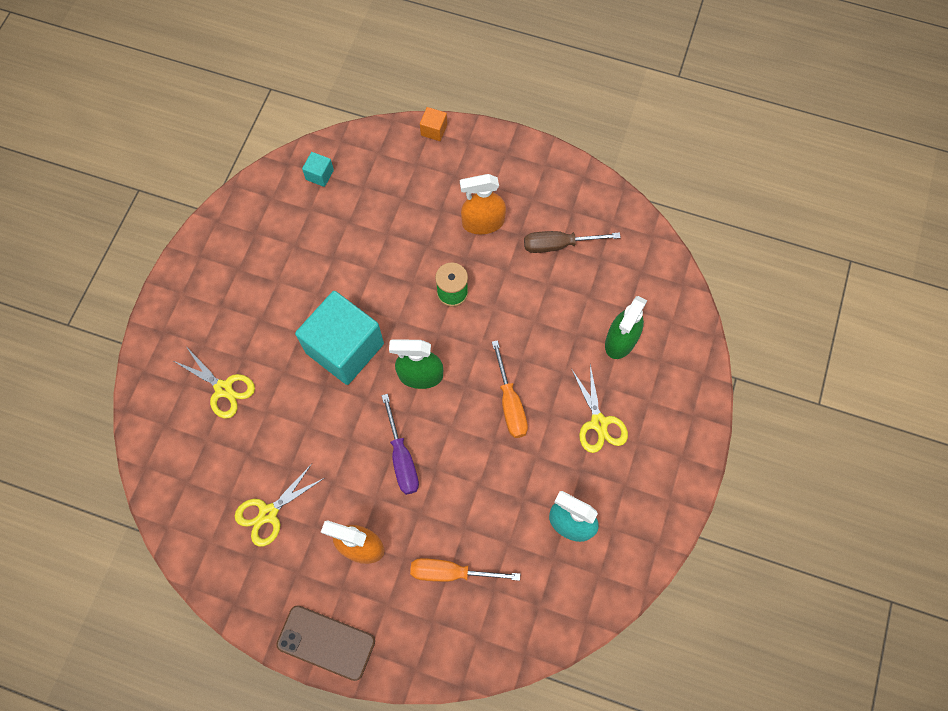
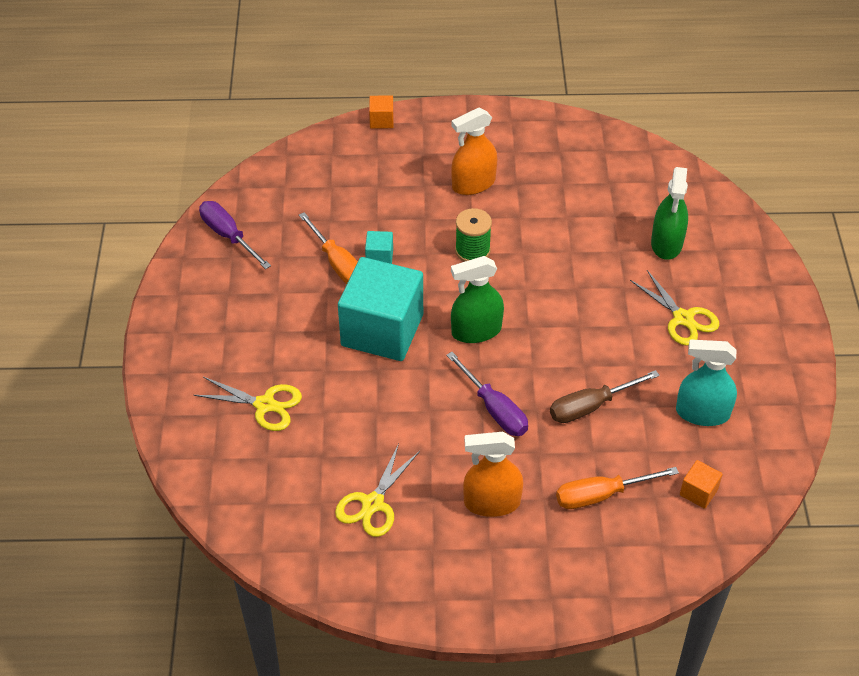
camera: 20 degrees left, 20 degrees down
(260, 211) = (228, 236): none -> purple screwdriver
(319, 175) = (278, 188): turquoise cube -> turquoise cube (379, 257)
(326, 642) = (498, 604): brown phone -> none
(510, 403) = (583, 328): orange screwdriver -> orange screwdriver (337, 263)
(532, 599) = (698, 492): none -> orange cube
(558, 245) = (561, 182): brown screwdriver -> brown screwdriver (591, 406)

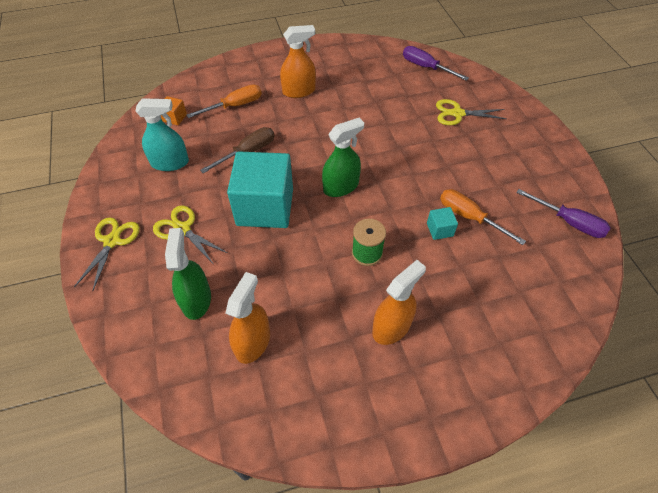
camera: 165 degrees right, 5 degrees up
(373, 504) = (366, 79): yellow scissors -> yellow scissors (112, 241)
(381, 120) = (521, 392): orange cube -> none
(382, 330) = (408, 173): turquoise cube -> turquoise cube (265, 207)
(494, 409) = (312, 138): purple screwdriver -> purple screwdriver (426, 67)
(611, 198) = (253, 342): none -> orange spray bottle

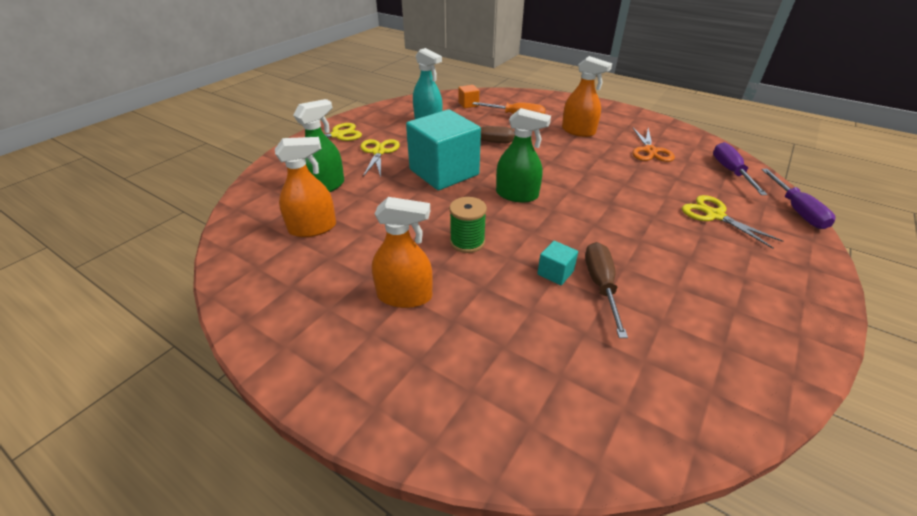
camera: 50 degrees right, 15 degrees down
(365, 79) = (650, 151): none -> orange scissors
(469, 217) = (601, 285): orange screwdriver -> brown screwdriver
(569, 222) = (724, 374): purple screwdriver -> purple screwdriver (796, 210)

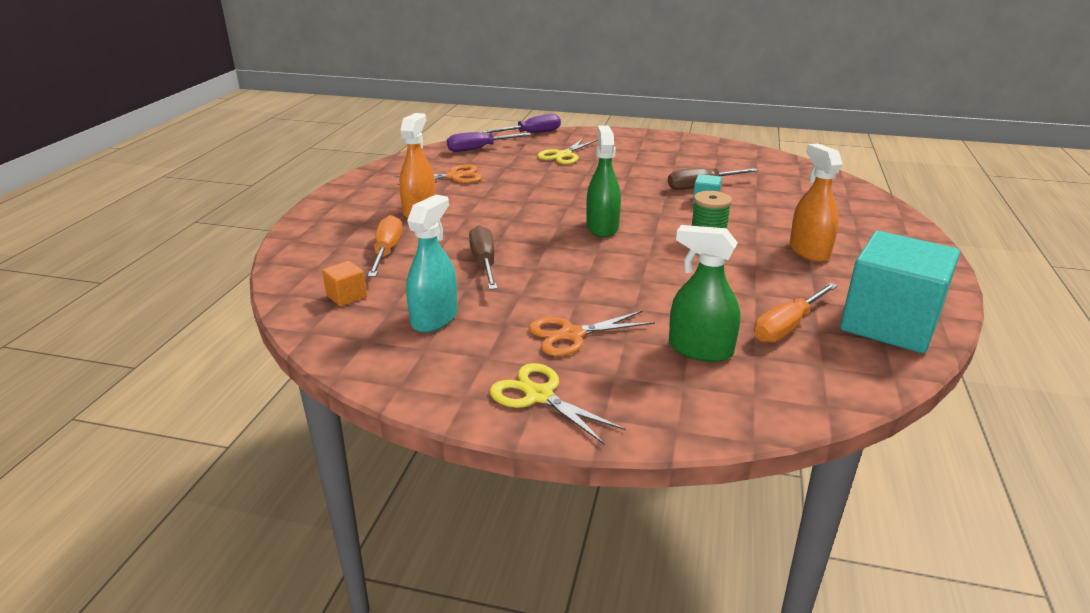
camera: 110 degrees left, 10 degrees down
(312, 228) = (787, 327): orange spray bottle -> orange screwdriver
(378, 152) = (571, 335): yellow scissors -> orange scissors
(444, 172) = (589, 274): turquoise cube -> turquoise cube (889, 324)

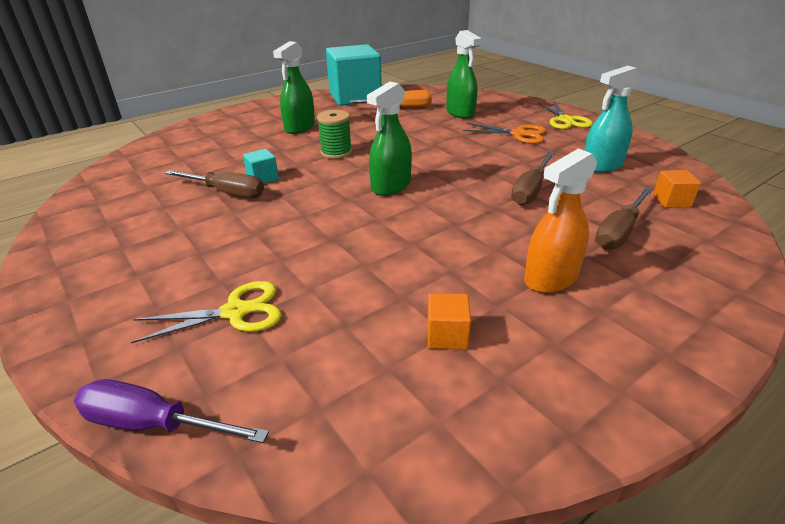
camera: 140 degrees left, 5 degrees up
(386, 252) = (619, 232): orange screwdriver -> brown screwdriver
(454, 176) = (447, 335): orange scissors -> orange cube
(479, 149) = (317, 413): purple screwdriver -> none
(809, 251) = (300, 127): orange spray bottle -> green spray bottle

